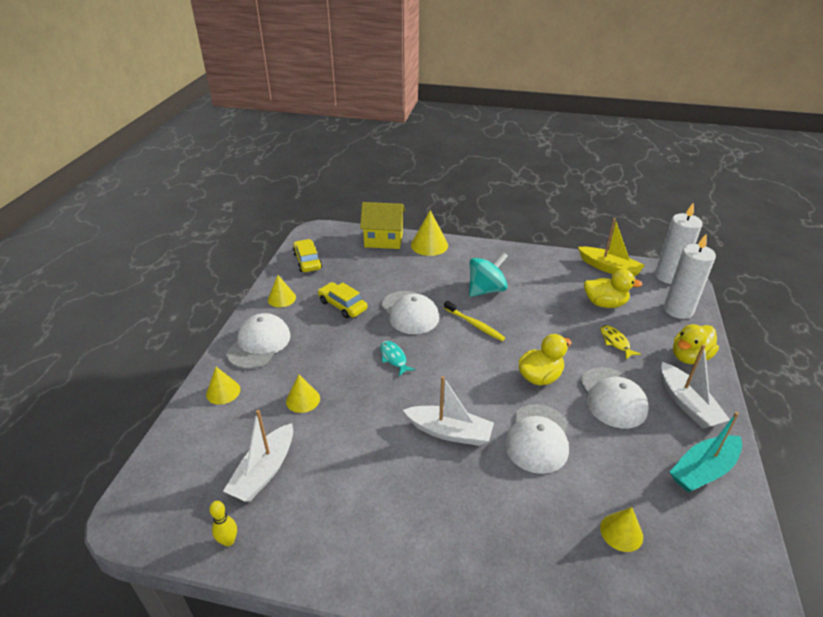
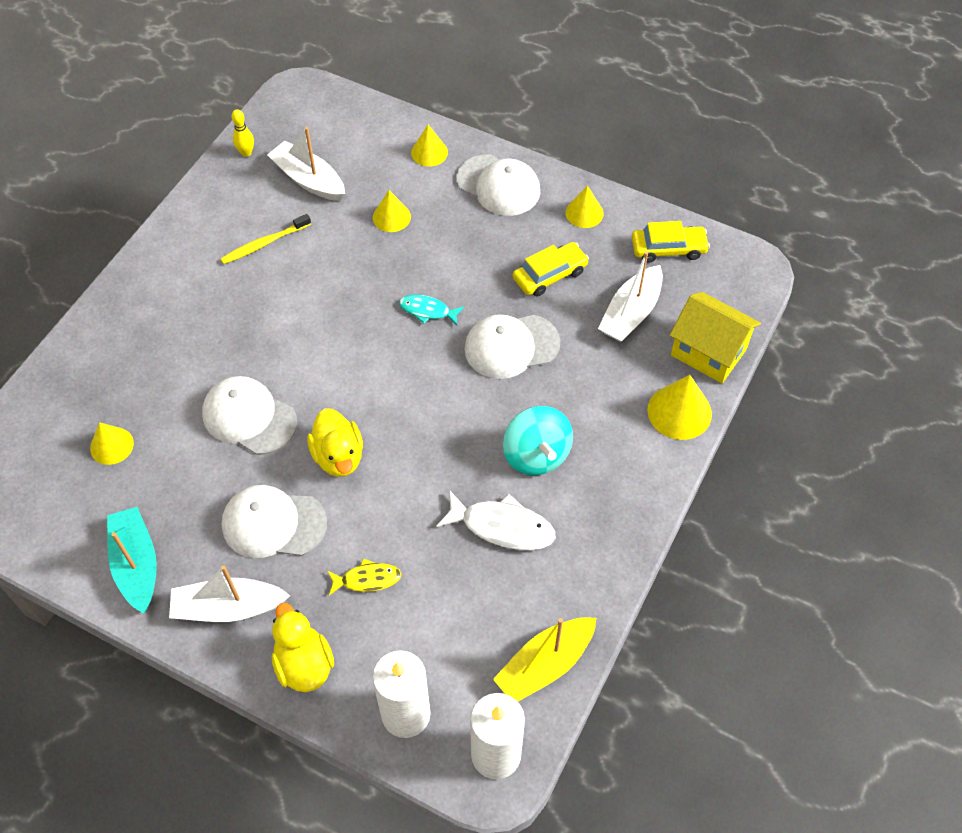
camera: 105 degrees right, 20 degrees up
(383, 240) = (708, 352): yellow house -> yellow house turned 75 degrees counterclockwise
(394, 358) = (427, 311): turquoise fish -> turquoise fish turned 150 degrees counterclockwise
(449, 432) = (293, 337): white boat -> white boat (631, 313)
(474, 324) = (462, 415): yellow toothbrush -> yellow toothbrush (264, 243)
(542, 295) = (502, 526): none -> white fish
(605, 303) = (455, 608): yellow duck -> none

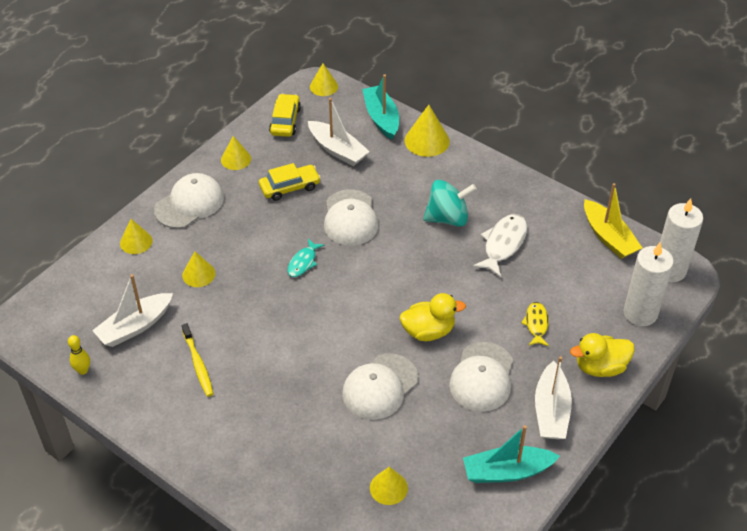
camera: 80 degrees left, 10 degrees down
(550, 275) = (290, 187): yellow car -> yellow car turned 90 degrees clockwise
(708, 352) = (381, 118): yellow house -> turquoise boat
(750, 277) = (323, 86): none -> yellow cone

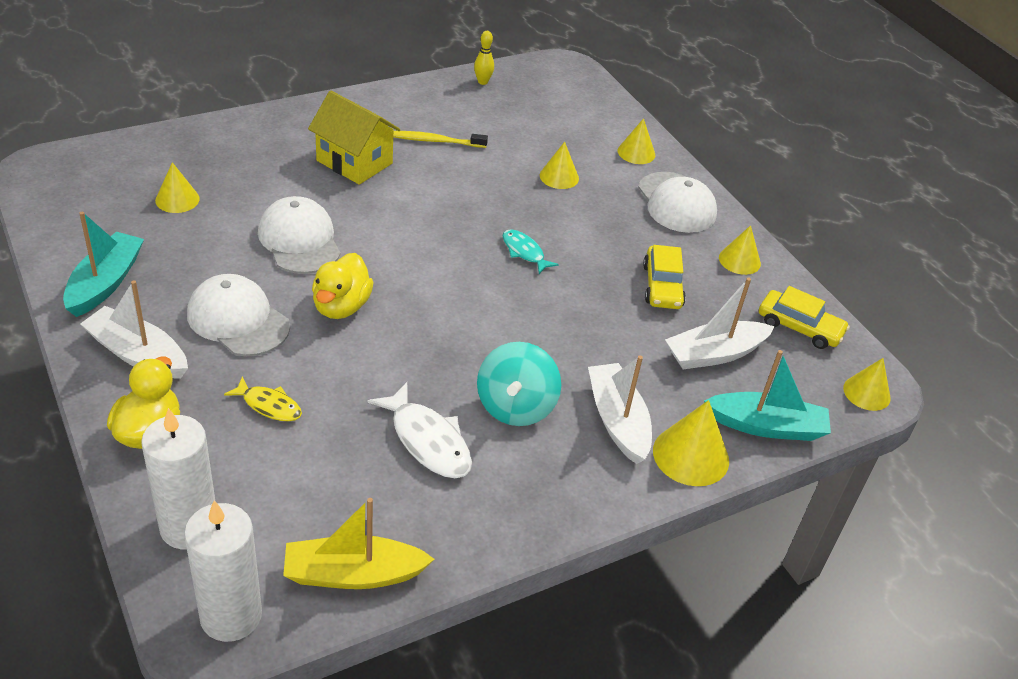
camera: 110 degrees right, 5 degrees down
(135, 326) = (515, 121): white boat -> white boat (617, 421)
(262, 401) = (354, 162): none -> yellow house
(350, 218) = (574, 316): white cap -> none

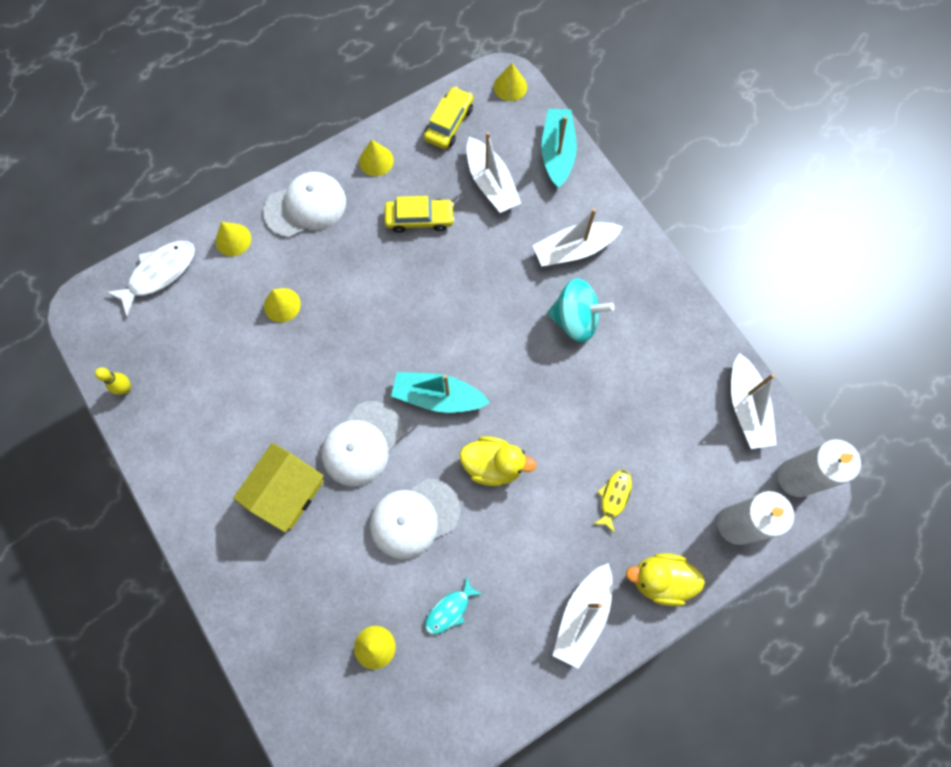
camera: 90 degrees left, 30 degrees up
(105, 283) = (503, 674): turquoise boat -> turquoise boat (438, 397)
(238, 320) = (526, 545): white cap -> white cap (362, 444)
(353, 574) = (746, 407): yellow boat -> white boat
(427, 441) = (622, 376): white fish -> white fish (159, 274)
(435, 141) = (241, 421): yellow toothbrush -> none
(524, 252) = (396, 326): turquoise fish -> turquoise fish (450, 610)
(691, 455) = (595, 202): yellow cone -> none

